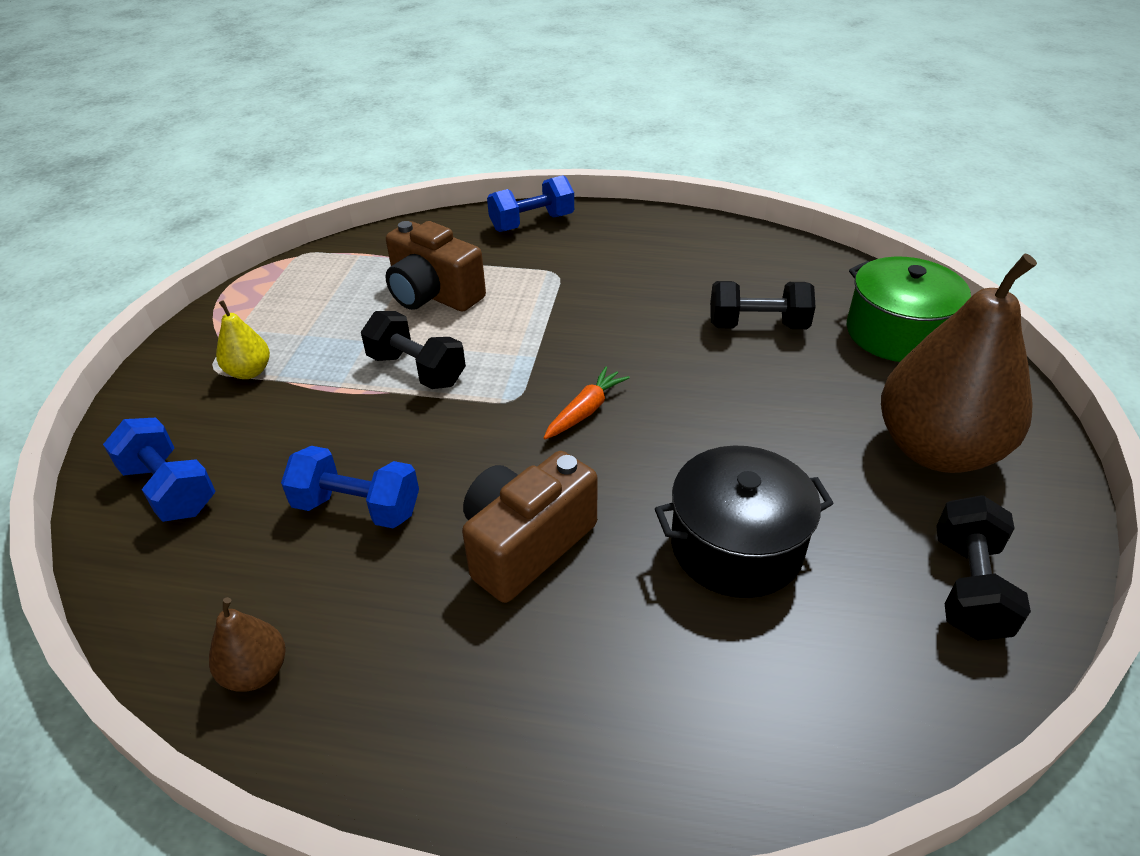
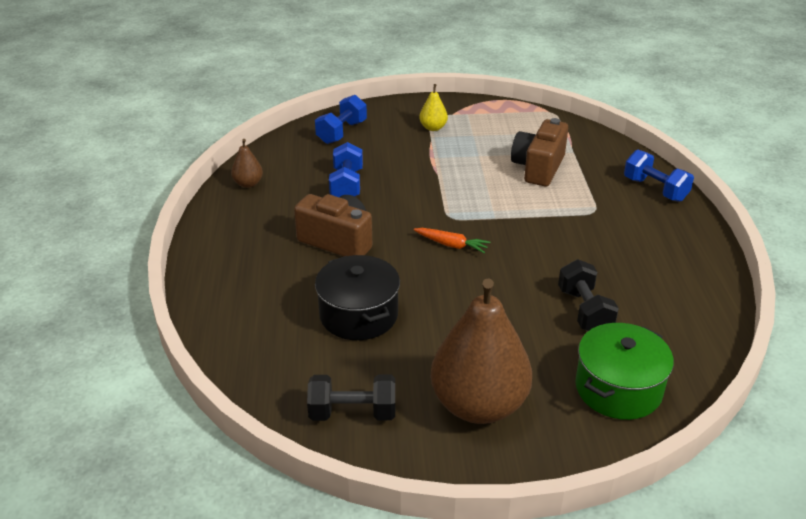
camera: 75 degrees right, 5 degrees down
(417, 370) = (460, 178): black dumbbell -> none

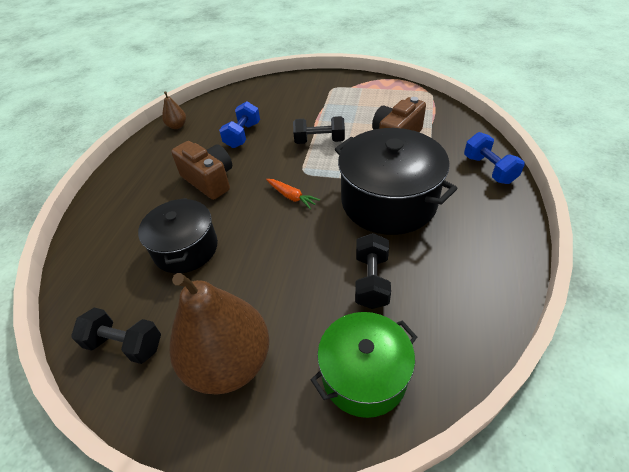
camera: 20 degrees right, 10 degrees up
(341, 132) = (263, 94): blue dumbbell -> none
(433, 128) = (330, 96): yellow pear -> none
(449, 181) = (319, 141): none -> black dumbbell
(564, 235) = (388, 201): none -> black pot

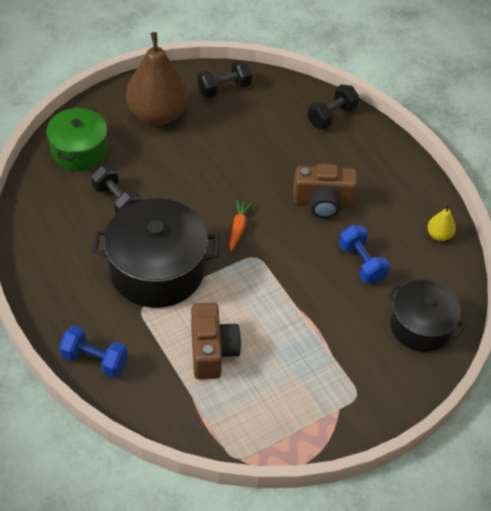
camera: 130 degrees right, 5 degrees up
(177, 126) = (439, 235): brown pear -> yellow pear
(185, 248) = (264, 147): black pot -> black pot (420, 326)
(291, 197) = (238, 228): orange carrot -> orange carrot turned 105 degrees clockwise
(319, 141) = (281, 301): black dumbbell -> black dumbbell (331, 116)

